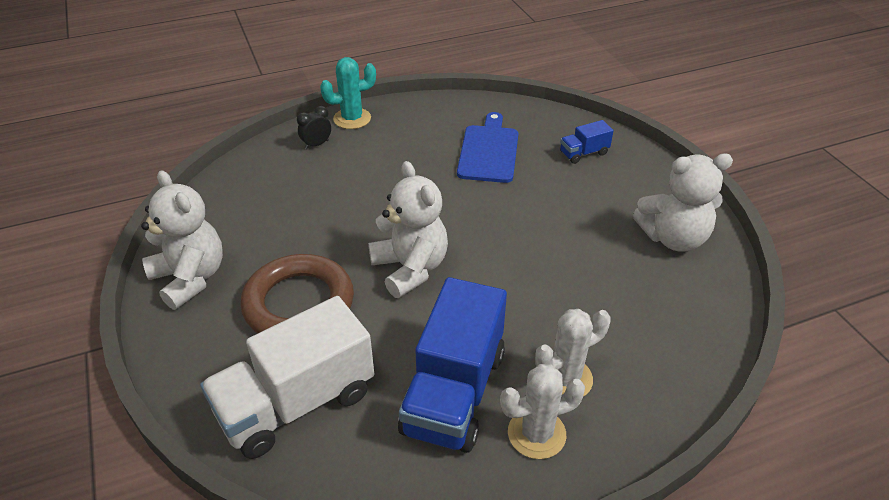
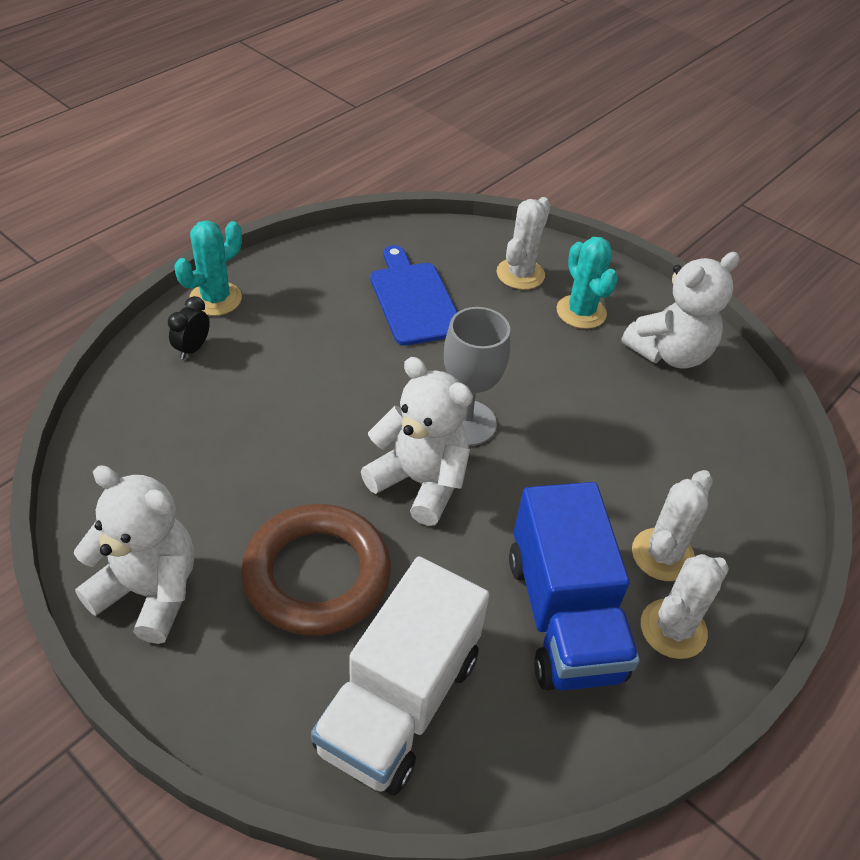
camera: 30 degrees left, 5 degrees up
(471, 240) = (466, 423): none -> grey goblet
(583, 153) = (520, 274): blue truck -> white cactus
(616, 190) = (581, 312): none -> turquoise cactus

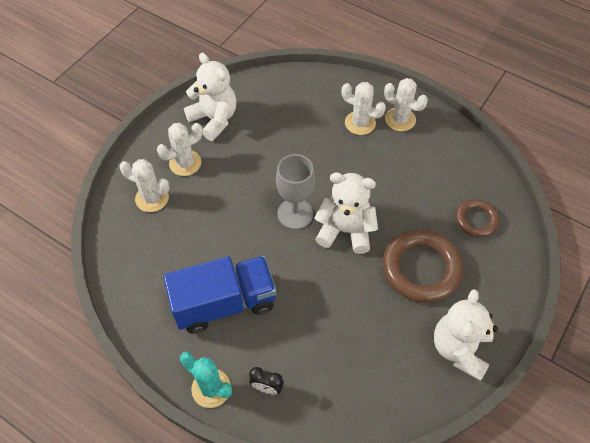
camera: 95 degrees left, 10 degrees up
(399, 702) = (476, 220): white truck -> brown ring
(414, 300) = (189, 257): blue cutting board -> none
(420, 482) = (345, 230): white teddy bear -> white teddy bear turned 75 degrees clockwise
(563, 616) = (408, 160): blue truck -> blue truck (224, 303)
(581, 312) = (185, 163): turquoise cactus -> white cactus

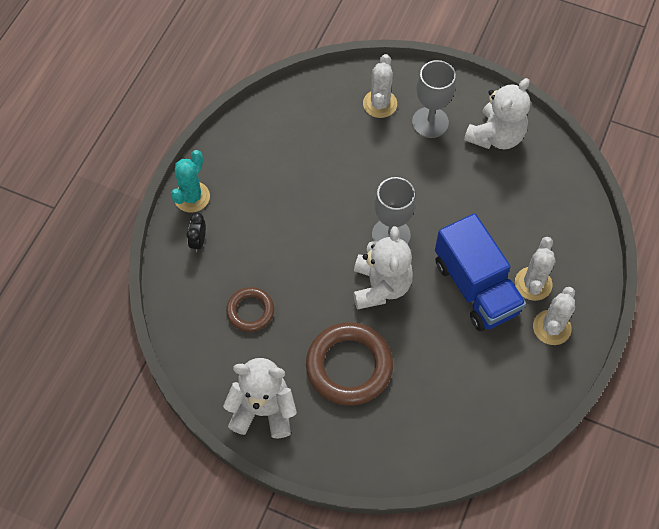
camera: 80 degrees right, 5 degrees up
(185, 163) = (430, 122): white cactus -> grey goblet
(224, 303) = (276, 190): blue truck -> blue truck (475, 287)
(476, 220) = (425, 421): brown ring -> brown ring (250, 311)

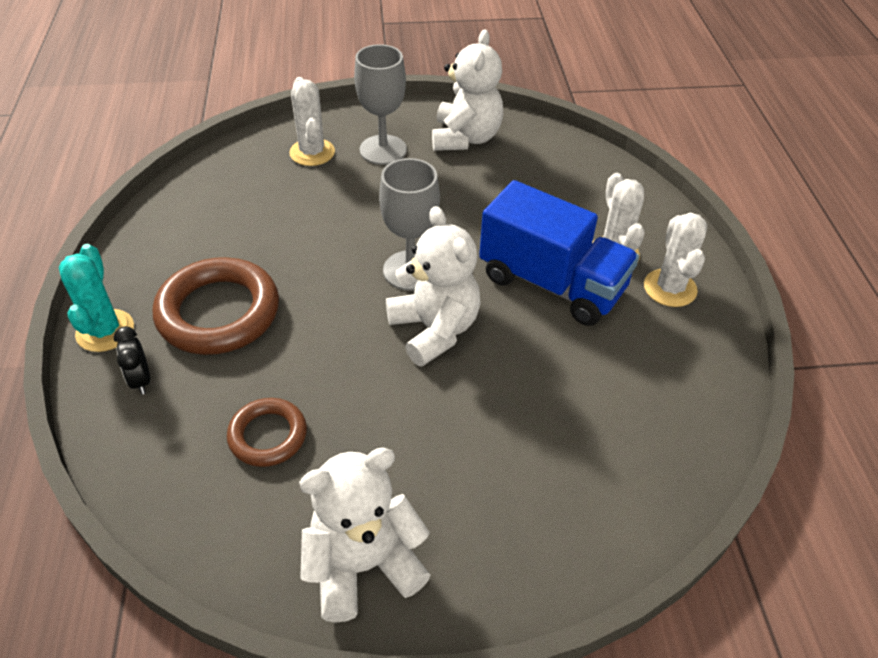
camera: 30 degrees left, 15 degrees down
(349, 366) = (455, 442): brown ring -> brown ring (218, 312)

